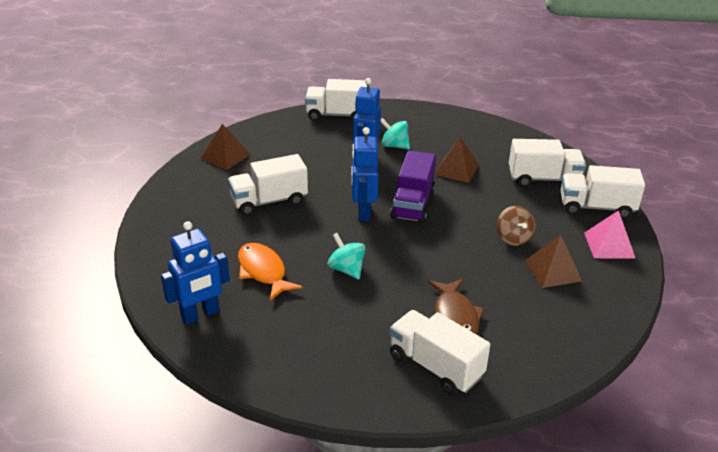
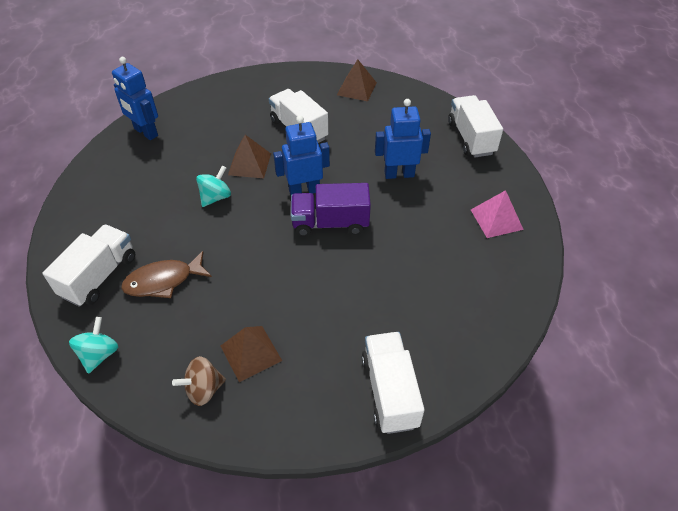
camera: 75 degrees right, 15 degrees up
(263, 271) = (202, 150): orange fish -> none
(394, 146) = (434, 190): turquoise spinning top -> turquoise spinning top (99, 354)
(456, 169) = (412, 247): brown pyramid -> brown pyramid (249, 164)
(513, 238) = (298, 312): brown spinning top -> brown spinning top (203, 389)
(543, 179) = (430, 331): white truck -> none
(609, 245) = (313, 408): pink pyramid -> pink pyramid (496, 219)

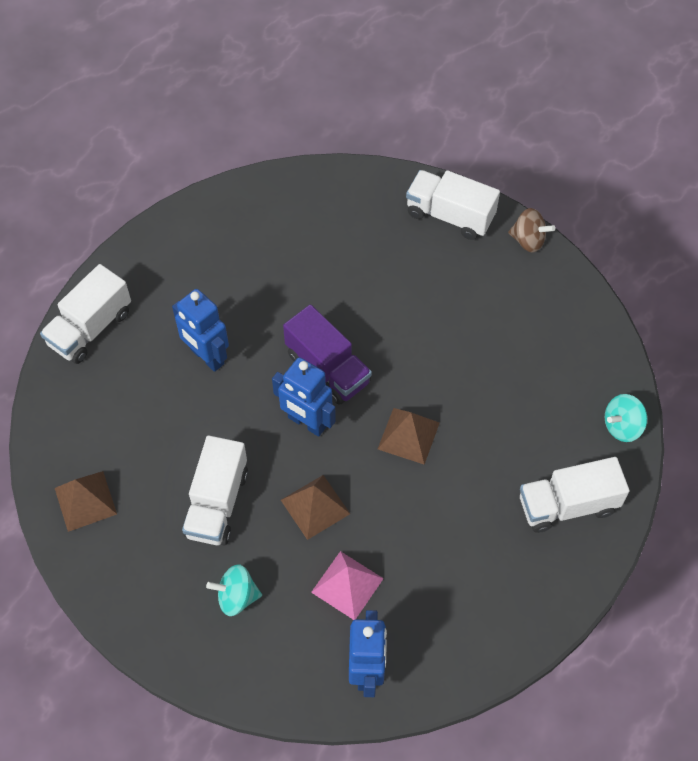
camera: 130 degrees left, 10 degrees up
(163, 281) = (519, 447): brown fish -> none
(203, 389) = (569, 328): brown spinning top -> brown spinning top (528, 240)
(216, 197) = (389, 496): turquoise spinning top -> turquoise spinning top (236, 597)
(251, 353) = (511, 323): brown pyramid -> brown pyramid (408, 435)
(389, 391) = (450, 215): white truck -> white truck turned 75 degrees clockwise
(496, 219) = (201, 244): pink pyramid -> pink pyramid (347, 585)

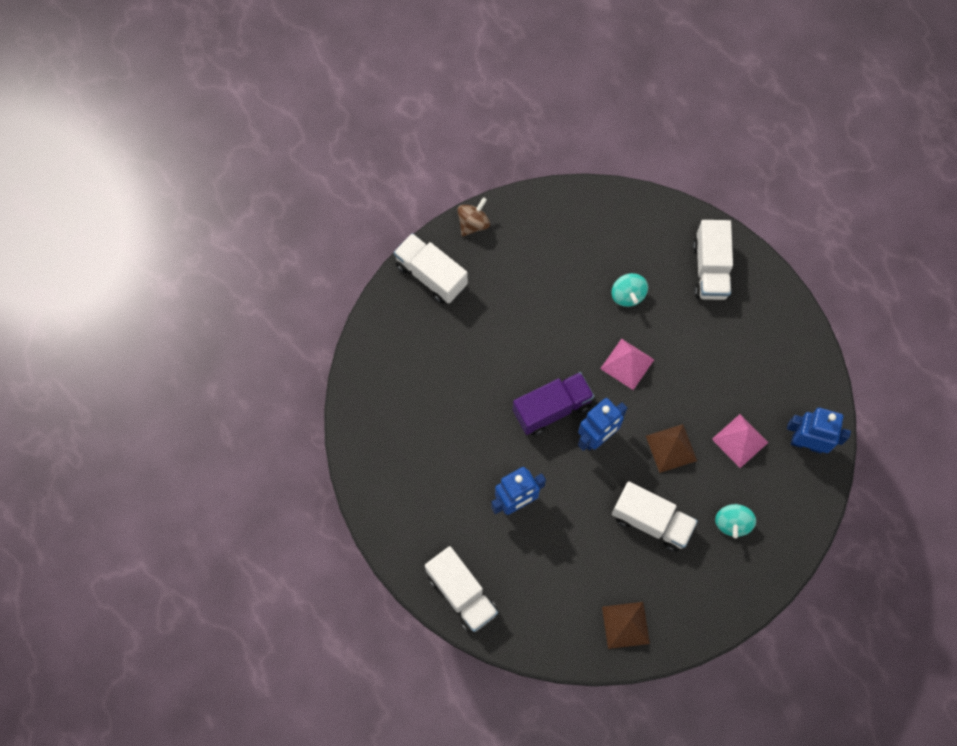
camera: 75 degrees left, 10 degrees up
(408, 435) = (627, 364): brown pyramid -> pink pyramid
(450, 215) = (431, 275): white truck -> white truck turned 90 degrees clockwise
(622, 426) = (656, 211): turquoise spinning top -> turquoise spinning top (627, 295)

